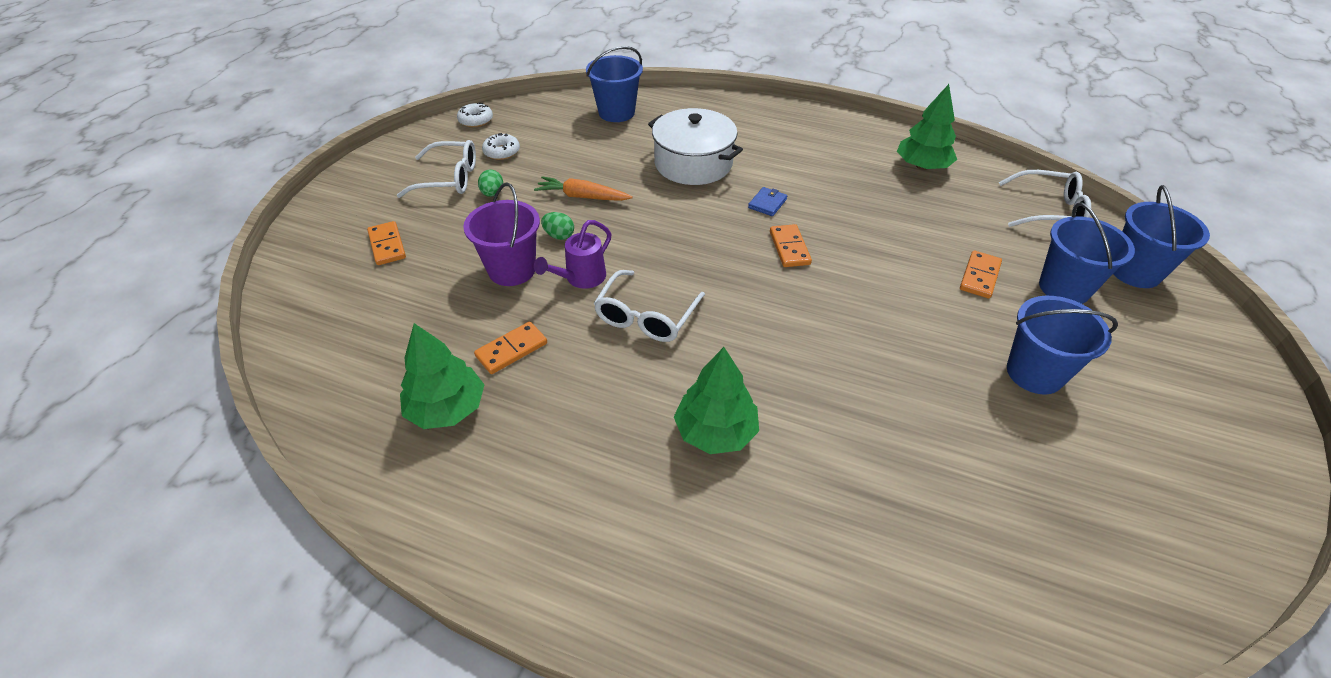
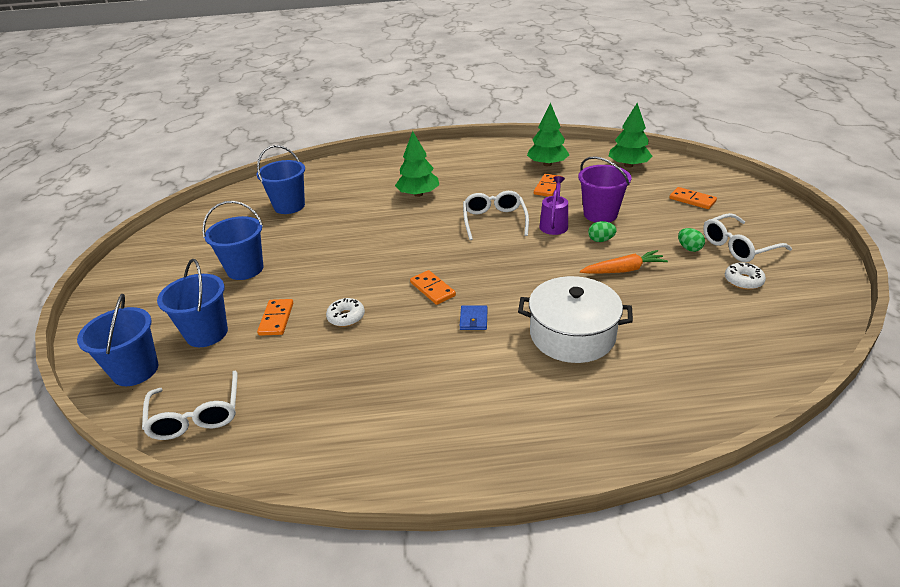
camera: 155 degrees right, 10 degrees down
(476, 120) = (823, 301): white donut -> white donut (346, 317)
(616, 112) = (720, 368): blue bucket -> blue bucket (289, 206)
(922, 166) = (336, 427): green tree -> green tree (628, 165)
(1048, 210) = (196, 415): white glasses -> white glasses turned 90 degrees counterclockwise

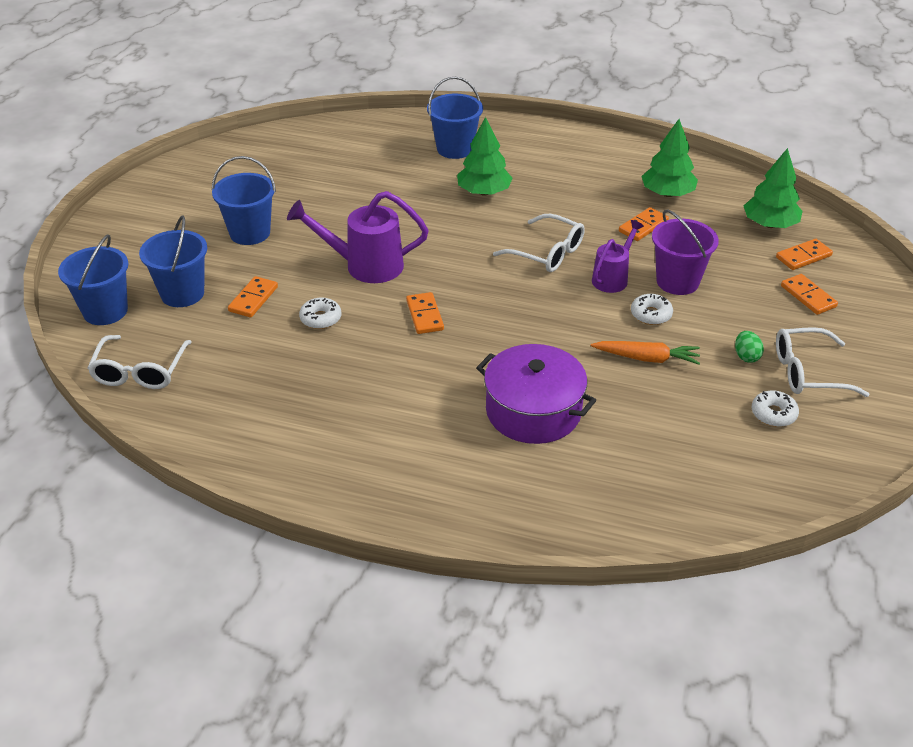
camera: 20 degrees right, 5 degrees up
(289, 206) = (333, 166): blue bucket -> blue bucket (455, 149)
(359, 267) = (365, 266): none -> purple watering can
(473, 319) = (444, 362): blue wallet -> none
(494, 220) = (547, 253): white glasses -> white glasses turned 105 degrees clockwise
(572, 335) = (533, 411): white pot -> purple pot
(601, 240) = (651, 314): green egg -> white donut
(666, 178) = (803, 256): none -> orange domino

